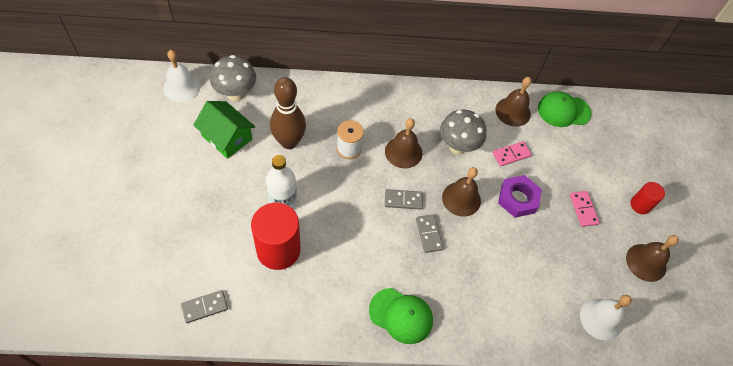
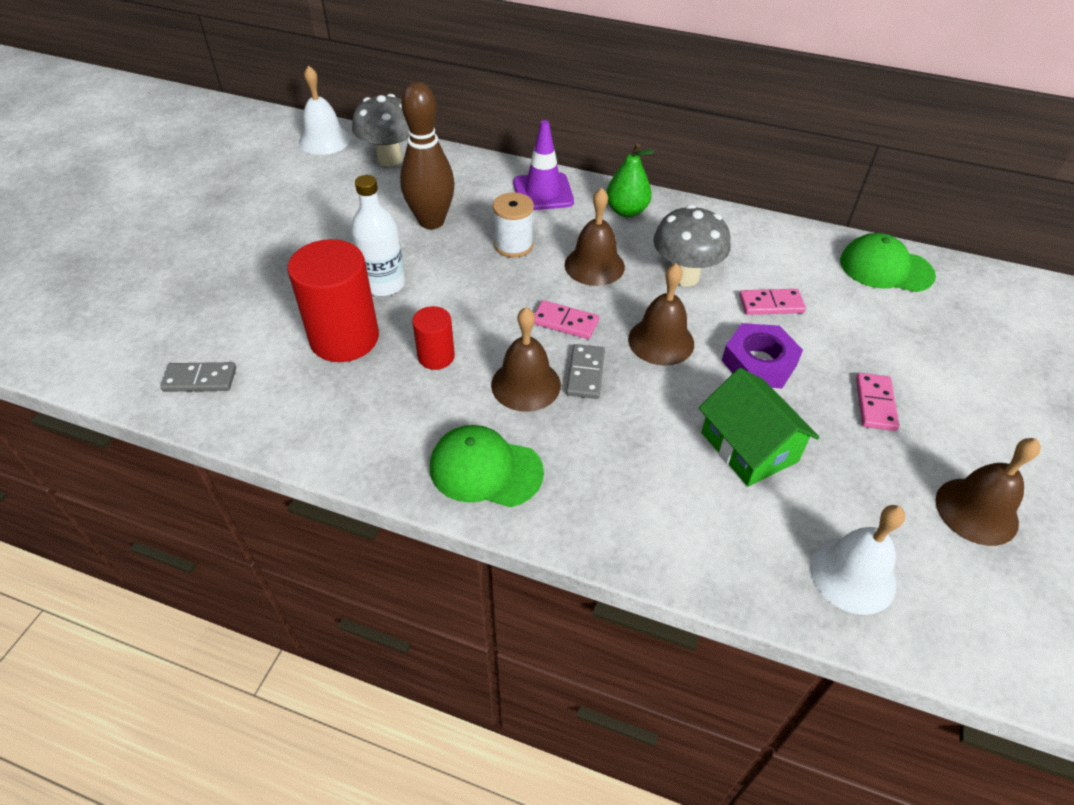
camera: 25 degrees right, 10 degrees down
(227, 137) = (350, 200): green house -> green house (749, 447)
(349, 99) = (543, 192): none -> purple traffic cone
(401, 315) = (485, 469): green cap -> green cap turned 150 degrees clockwise
(403, 200) = (565, 322): grey domino -> pink domino
(406, 102) = (626, 211): none -> green pear
(513, 111) = (796, 253): brown bell -> brown bell (526, 384)
(640, 205) = (991, 423): red cylinder -> red cylinder (436, 356)

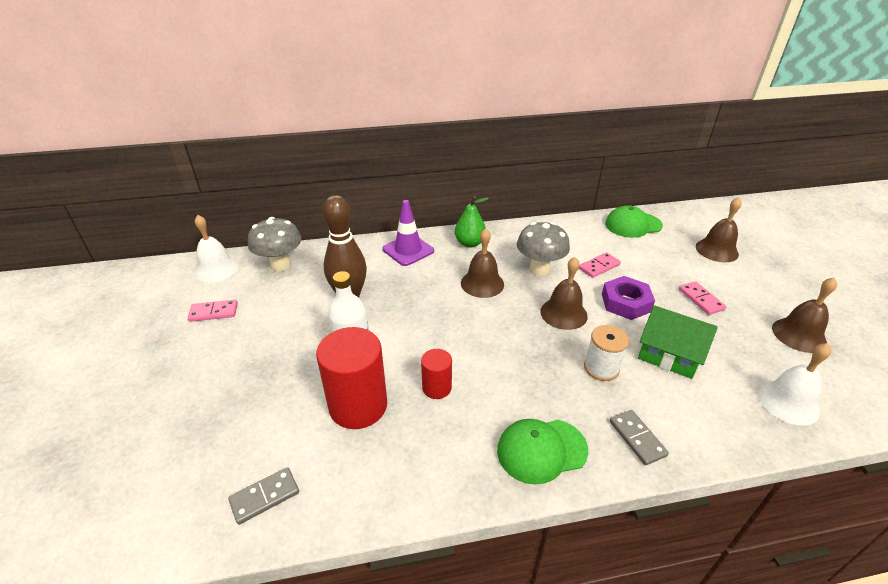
camera: 30 degrees left, 10 degrees down
(513, 245) = (420, 290): white spool -> white spool (601, 368)
(526, 384) = (512, 378): brown bell -> brown bell (716, 250)
(565, 322) = (498, 326): pink domino -> pink domino (213, 312)
(585, 373) = (541, 353): grey domino -> grey domino (637, 438)

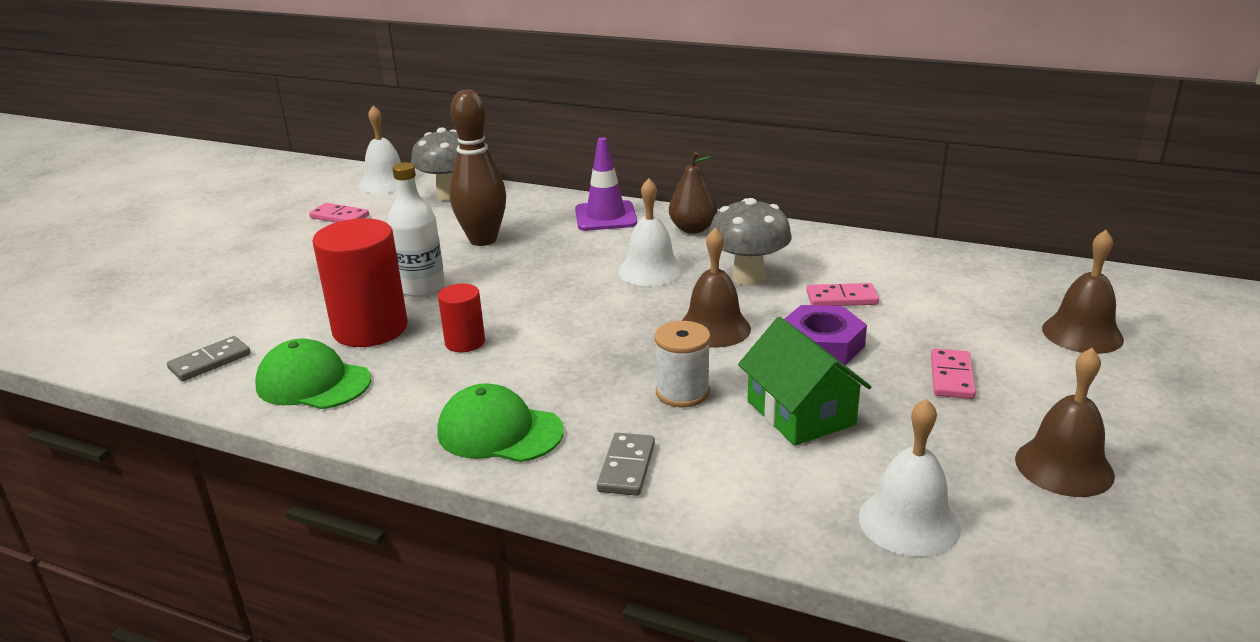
camera: 35 degrees right, 10 degrees down
(265, 497) = (210, 362): grey domino -> grey domino turned 45 degrees counterclockwise
(470, 243) = (693, 229): green pear -> brown pear
(482, 283) = (650, 271): brown bell -> white bell
(633, 225) = (975, 269): green cap -> green cap (313, 383)

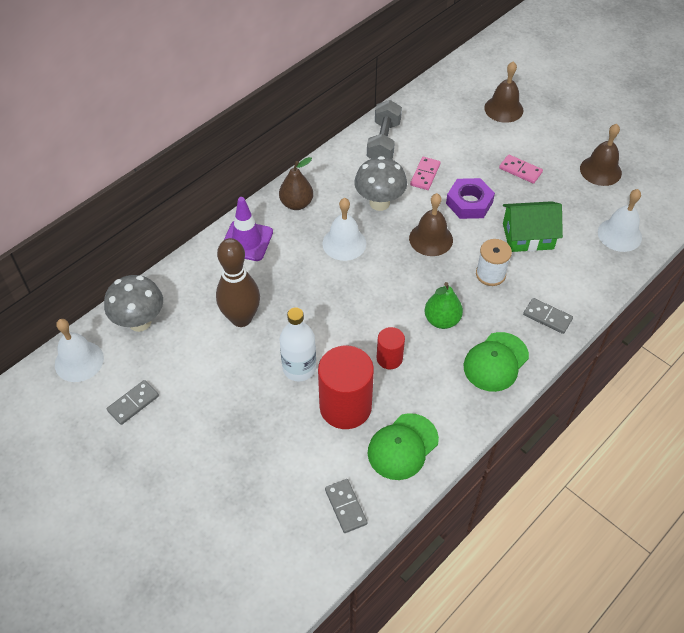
camera: 70 degrees left, 25 degrees up
(339, 217) = (133, 403): pink domino -> grey domino
(558, 368) = (442, 320): none -> green pear
(871, 256) = (383, 142): none -> grey dumbbell

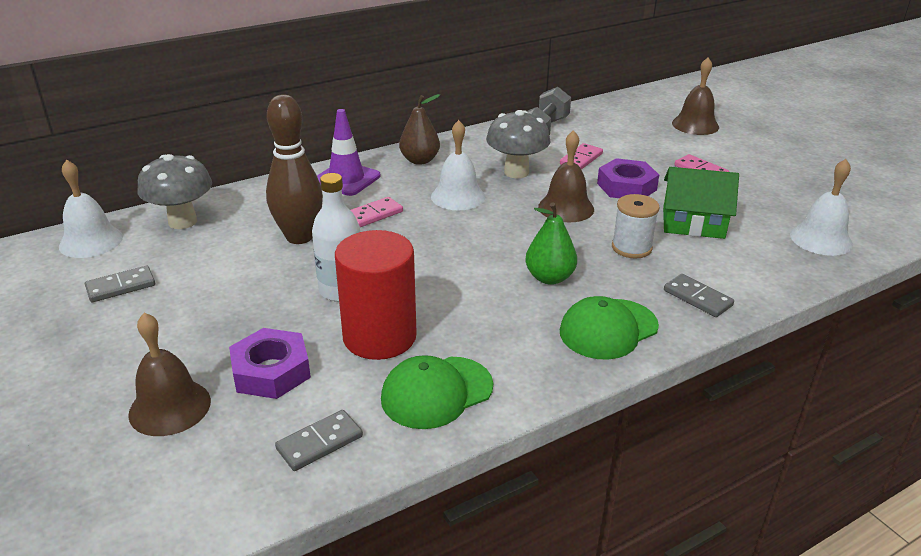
camera: 15 degrees right, 20 degrees down
(286, 456) = (271, 371): none -> purple nut
(287, 280) = (373, 214): none -> pink domino
(346, 506) = (320, 443): grey domino -> grey domino turned 60 degrees clockwise
(389, 358) = (463, 301): red cylinder -> none
(600, 170) = (806, 184): brown bell -> brown bell (170, 407)

